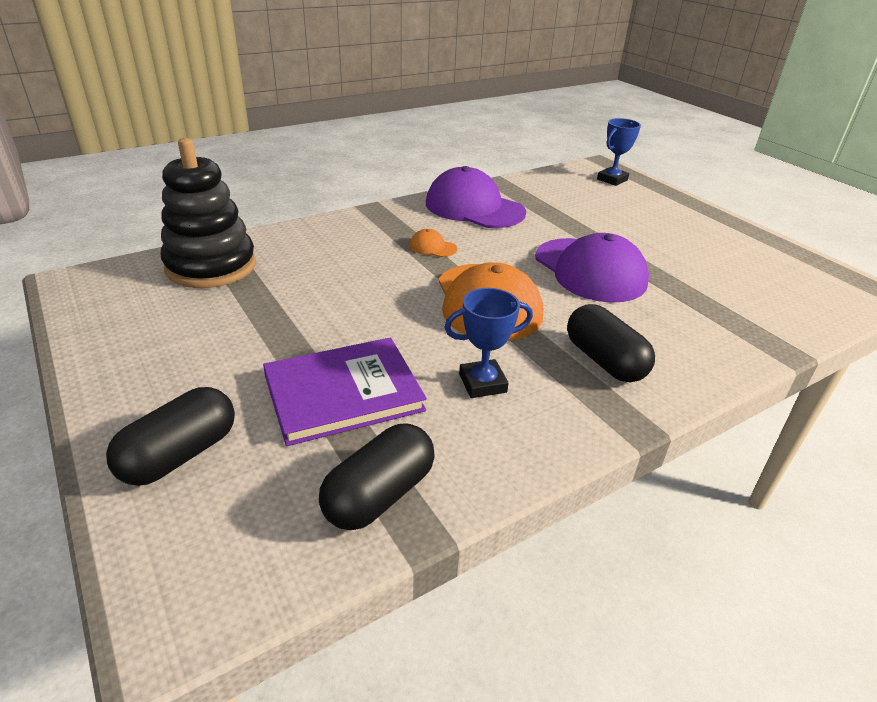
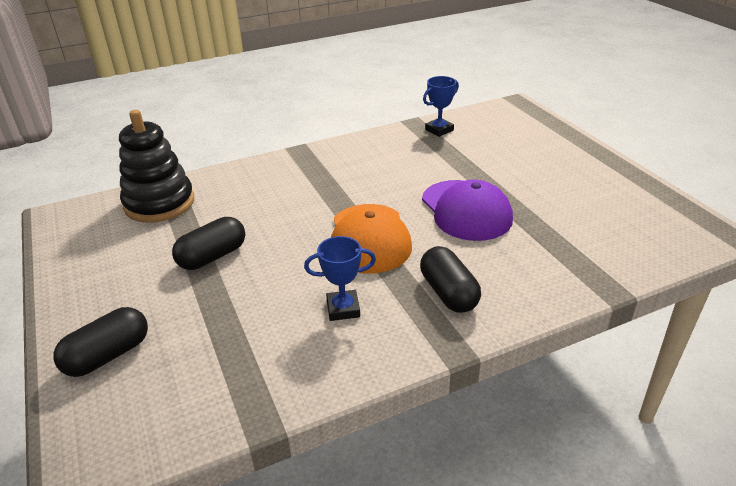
camera: 10 degrees right, 0 degrees up
(343, 393) = (234, 313): purple book -> none
(379, 495) = (240, 393): black capsule -> black capsule (212, 256)
(432, 247) = (339, 187): orange cap -> none
(474, 208) = (385, 149): purple cap -> none
(612, 180) = (519, 120): blue trophy -> blue trophy (439, 130)

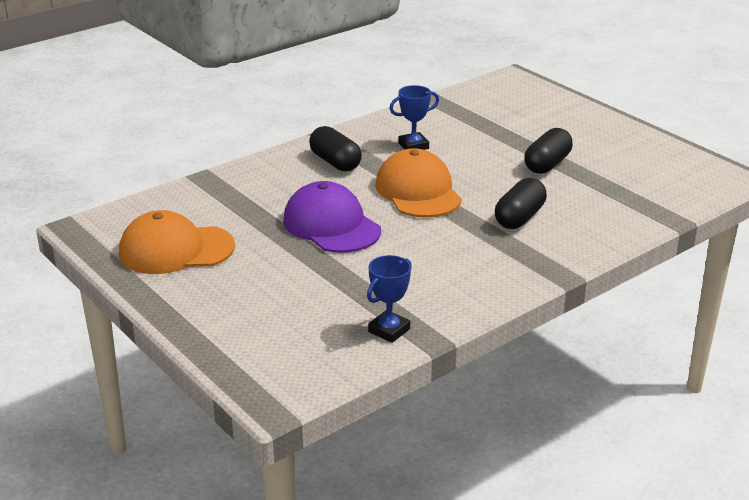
camera: 165 degrees right, 5 degrees down
(108, 355) = (556, 110): black capsule -> black capsule (519, 218)
(159, 203) = (652, 199): black stacking toy -> none
(610, 202) = (176, 250): none -> orange cap

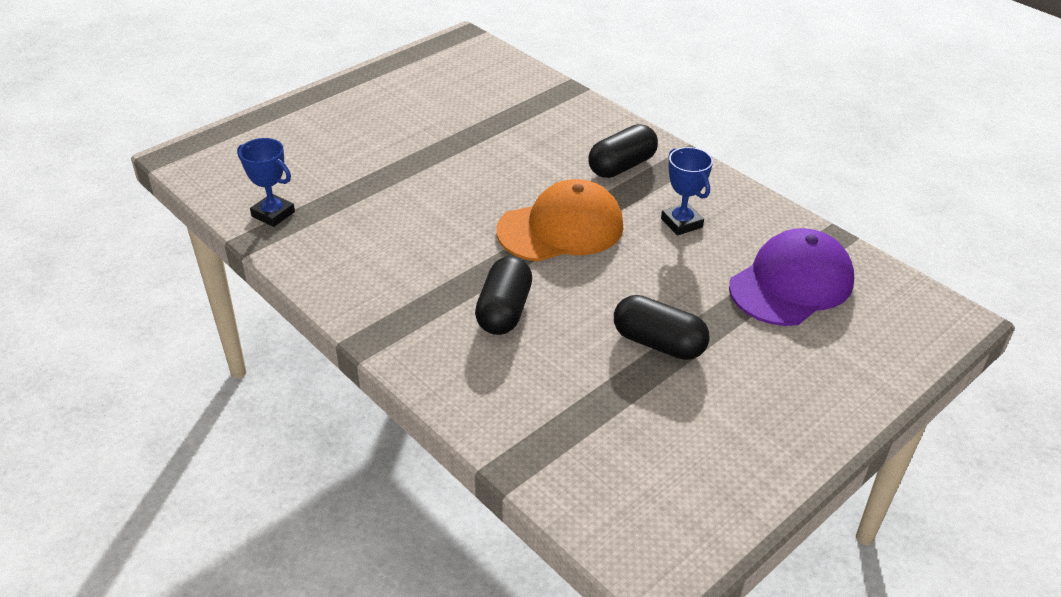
camera: 85 degrees right, 10 degrees up
(176, 250) = (426, 87): orange cap -> none
(331, 225) = (476, 170): purple cap -> purple cap (791, 284)
(519, 218) = (504, 311): black capsule -> black capsule turned 75 degrees clockwise

